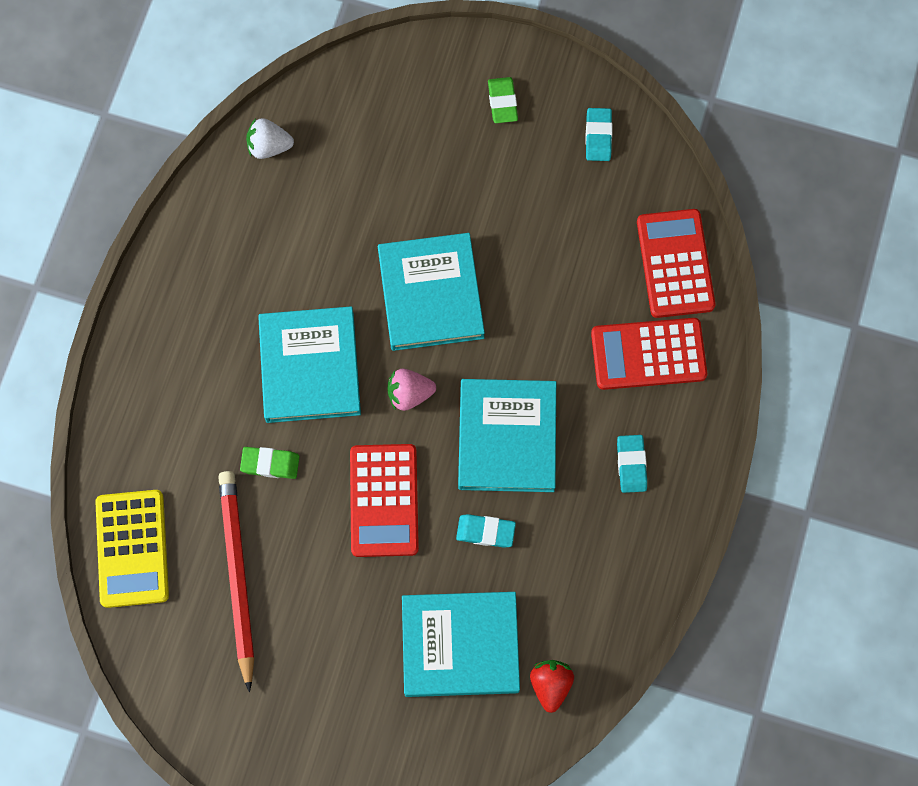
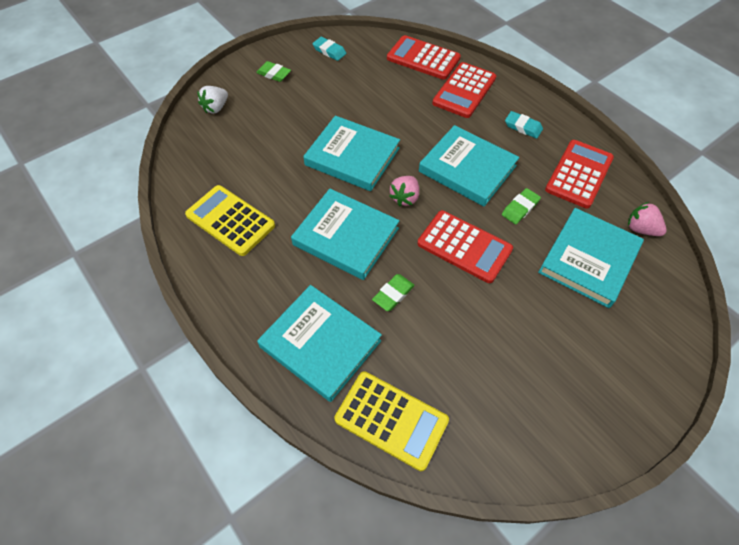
camera: 55 degrees left, 15 degrees down
(165, 431) = (320, 344): none -> turquoise book
(238, 575) = (460, 359): red pencil -> none
(246, 233) = (230, 220): none -> yellow calculator
(269, 146) = (190, 180): white strawberry -> white strawberry (216, 108)
(485, 532) = (520, 208): turquoise eraser -> green eraser
(550, 685) = (640, 229): red strawberry -> pink strawberry
(593, 573) = (579, 174): none -> red calculator

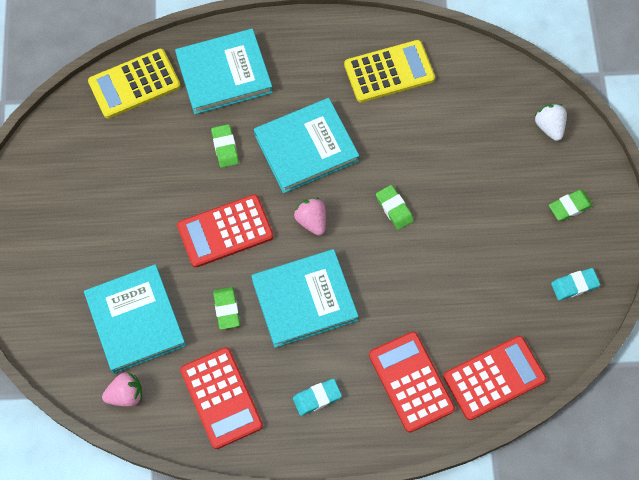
camera: 125 degrees right, 10 degrees up
(352, 156) = (394, 209): turquoise book -> green eraser

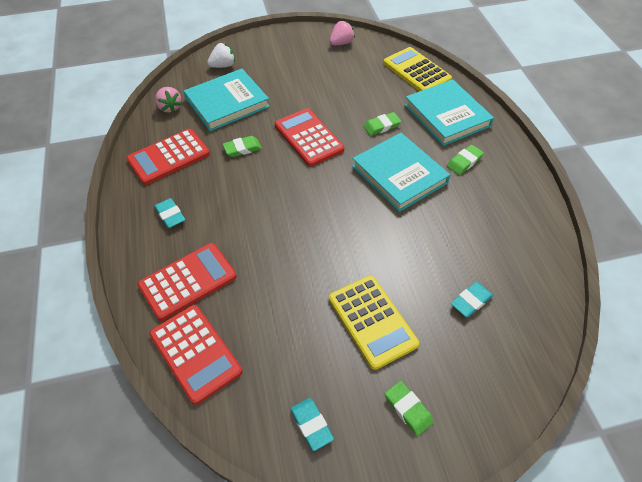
camera: 80 degrees right, 15 degrees down
(304, 299) = (258, 194): turquoise book -> none
(311, 221) = (331, 188): pink strawberry -> pink strawberry (341, 43)
(389, 72) = (501, 221): yellow calculator -> yellow calculator (372, 321)
(394, 209) = (359, 245): green eraser -> green eraser (464, 162)
(475, 127) = (471, 301): none -> turquoise eraser
(549, 127) = (501, 375): white strawberry -> white strawberry (223, 66)

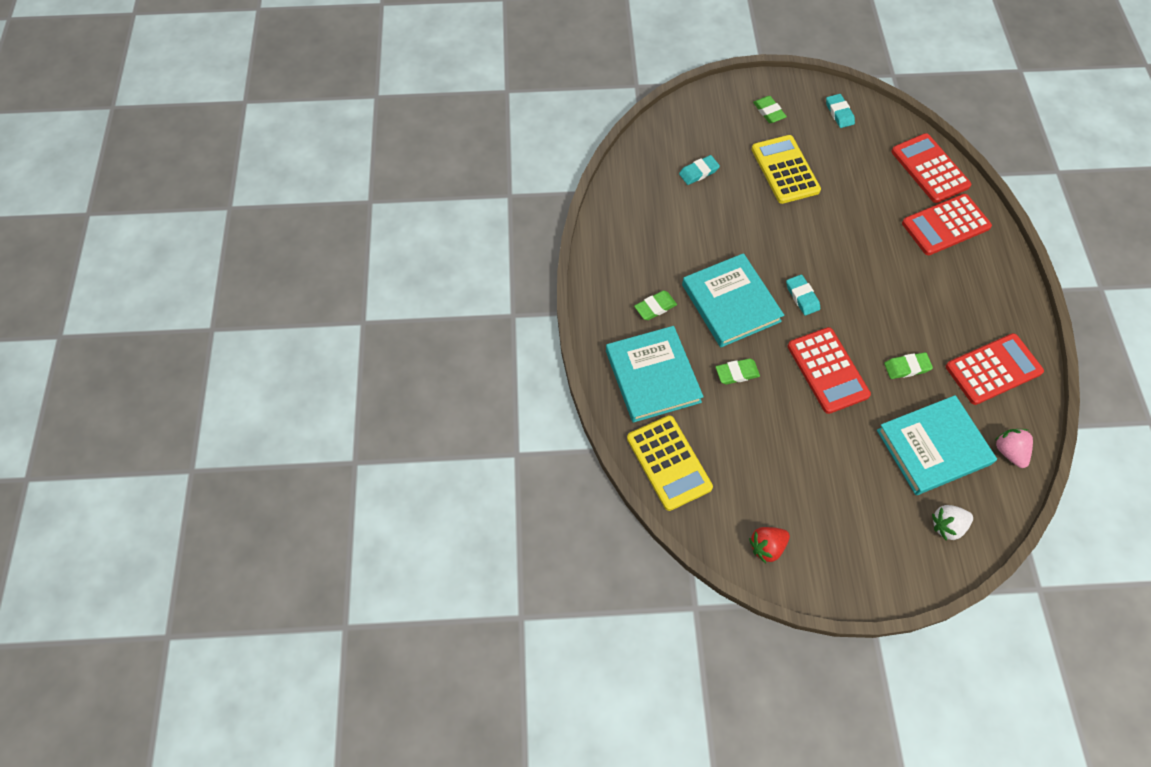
camera: 170 degrees left, 10 degrees up
(170, 215) = (975, 294): turquoise eraser -> turquoise eraser (802, 297)
(341, 43) = (767, 547): pink strawberry -> red strawberry

